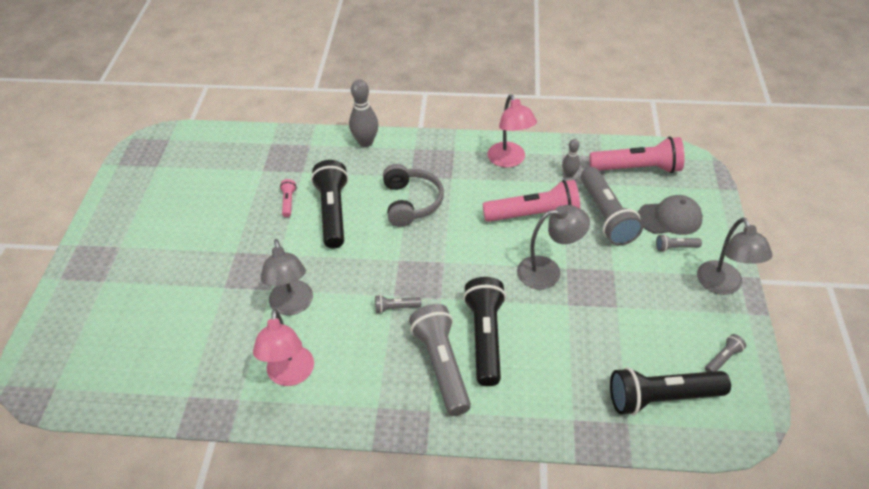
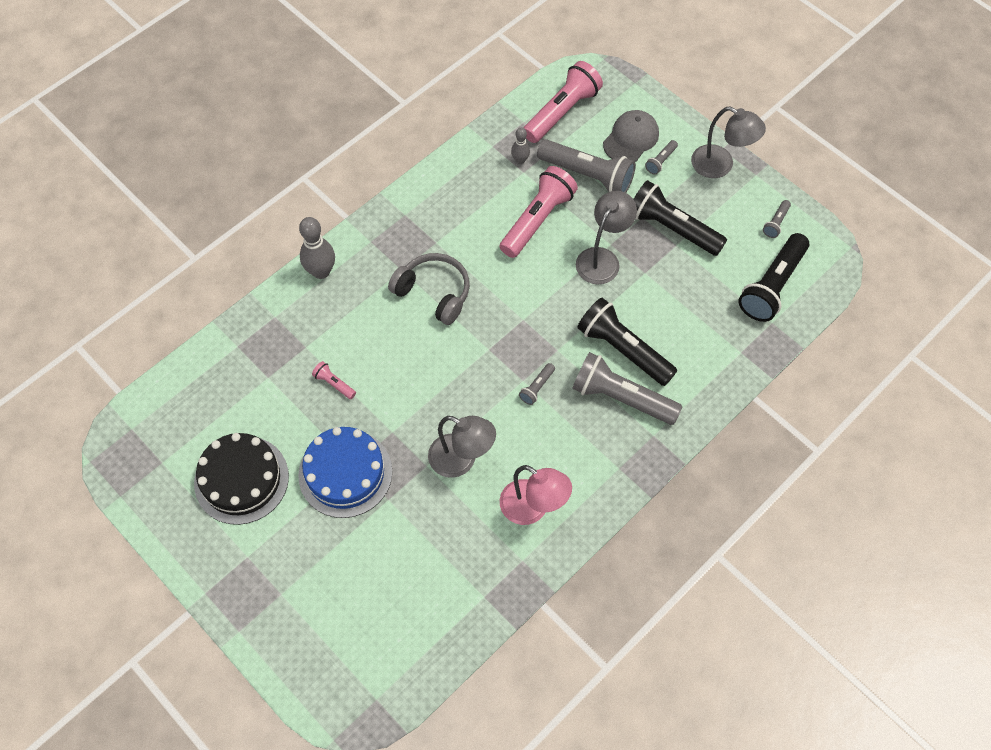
camera: 50 degrees left, 15 degrees up
(175, 207) = (241, 479): none -> black cake
(225, 252) = (345, 473): none -> blue cake
(333, 212) = (384, 358): black flashlight -> black flashlight (672, 228)
(509, 160) = (460, 186): pink lamp -> none
(723, 358) = (776, 223): grey flashlight -> grey flashlight turned 150 degrees counterclockwise

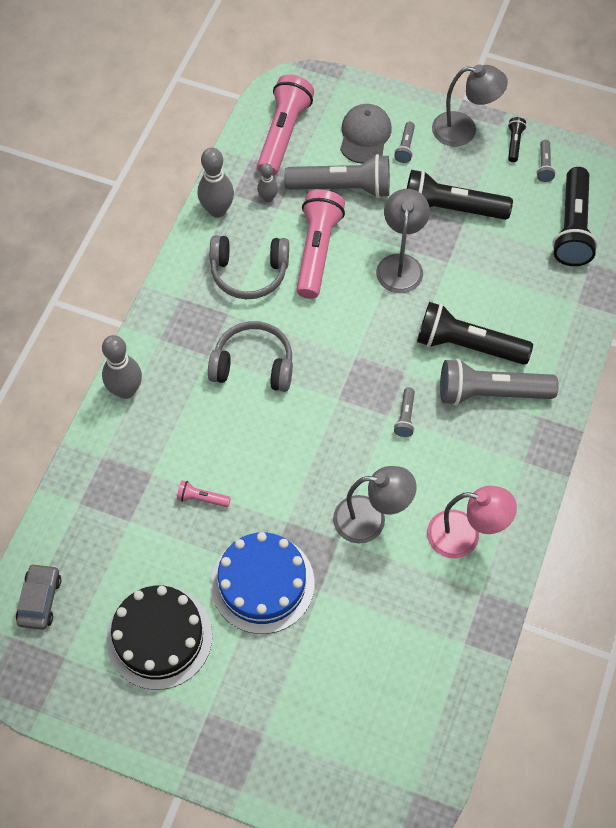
camera: 25 degrees left, 0 degrees up
(167, 409) = (40, 600): none -> grey car
(471, 216) = (249, 273): none -> grey headphones
(473, 154) = (217, 210): none -> grey bowling pin
(759, 193) = (514, 143): none -> black flashlight

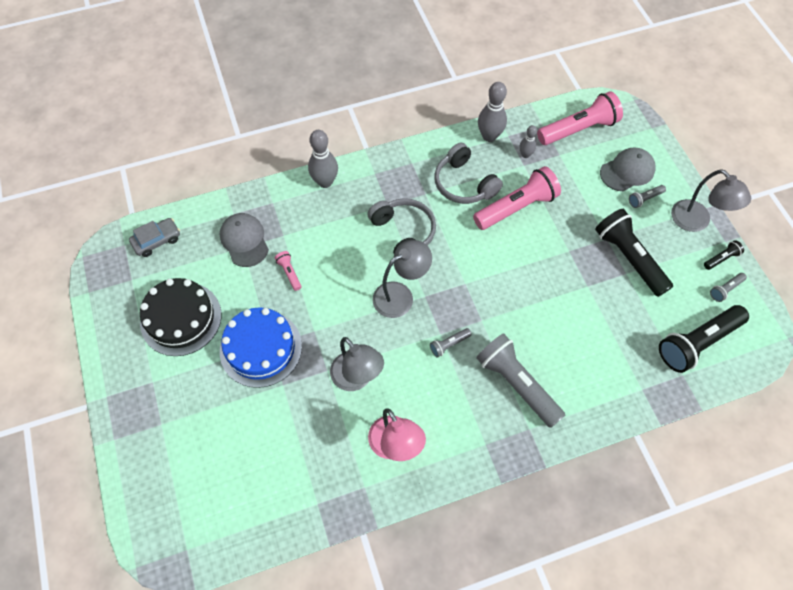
camera: 50 degrees right, 0 degrees up
(123, 514) = (244, 240): none -> grey cap
(342, 188) = (576, 187): grey flashlight -> none
(400, 264) = (556, 260): grey lamp -> grey lamp (400, 295)
(467, 345) = (538, 343): black flashlight -> none

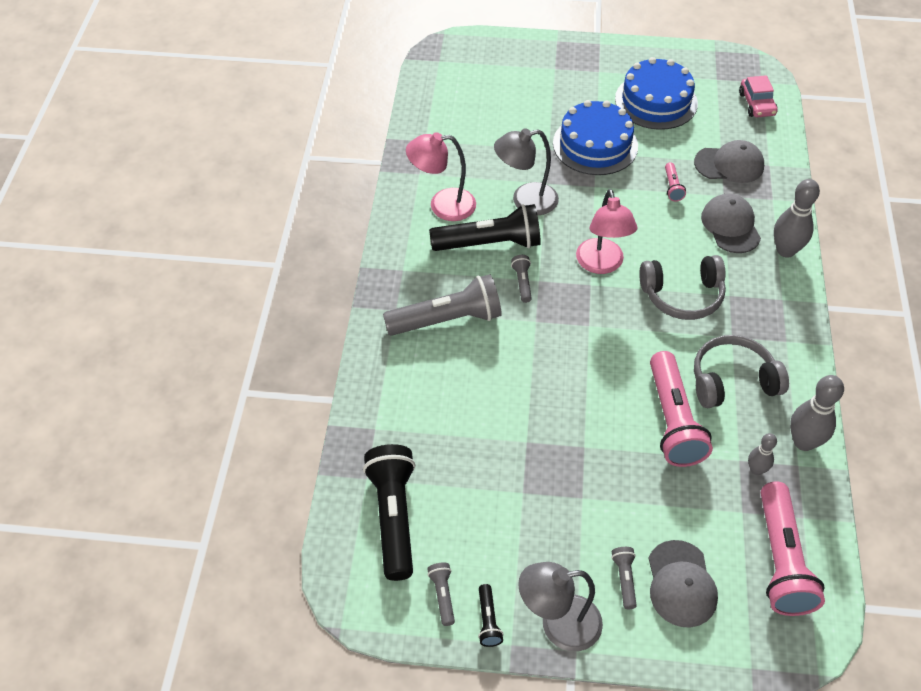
camera: 115 degrees right, 10 degrees down
(157, 240) = (757, 104): grey car -> pink car
(181, 318) = (656, 101): black cake -> blue cake
(289, 273) = (672, 187): pink flashlight -> pink flashlight turned 90 degrees clockwise
(315, 222) = (730, 226): none -> grey cap
(400, 295) = (601, 264): grey lamp -> pink lamp
(629, 258) = (543, 507): black flashlight -> black flashlight (490, 244)

